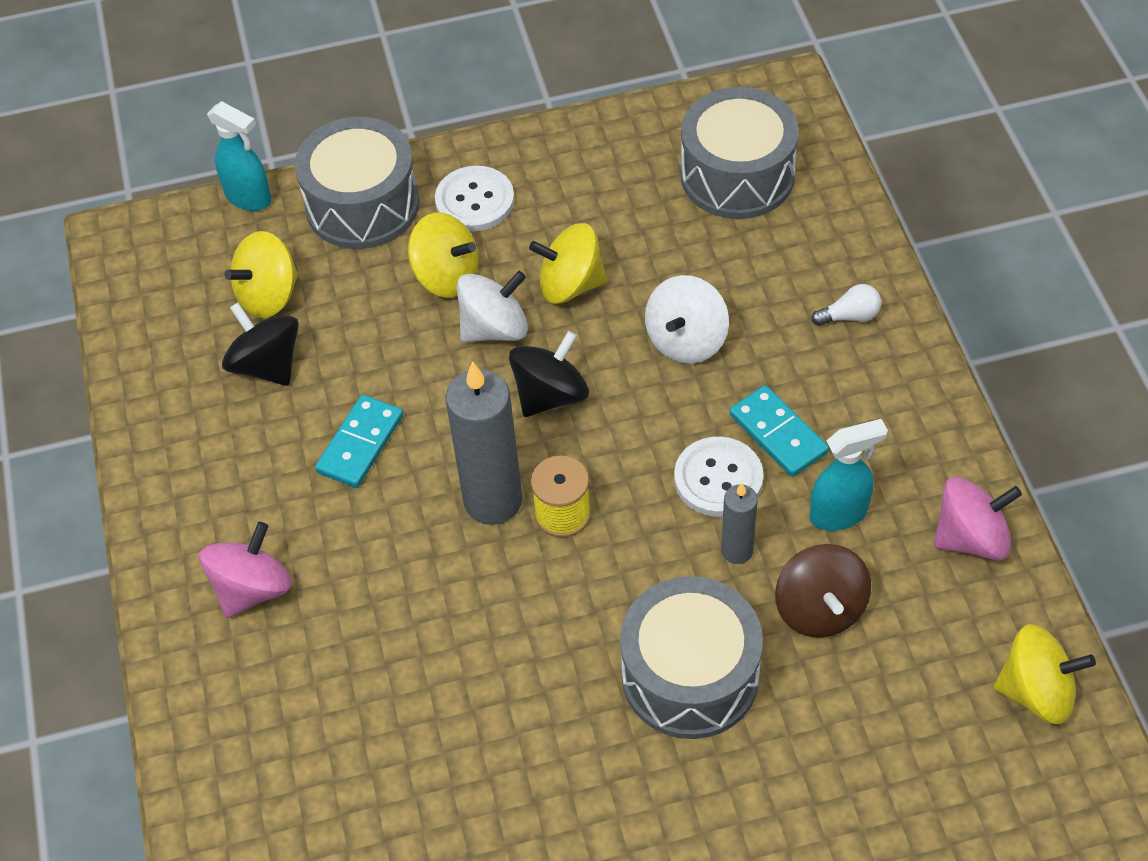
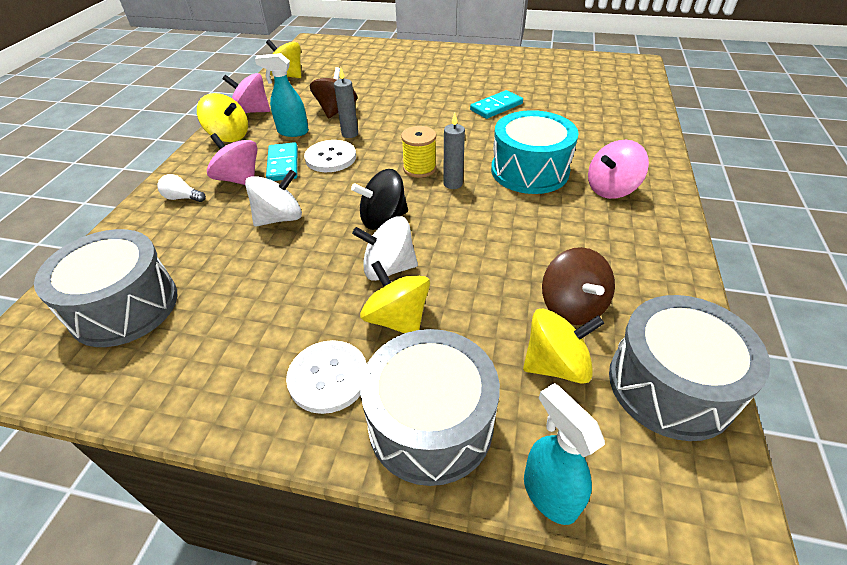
camera: 155 degrees left, 10 degrees down
(267, 365) = (572, 306): black spinning top -> brown spinning top
(360, 444) = (519, 234): turquoise domino -> turquoise domino (496, 107)
(388, 580) = (529, 171): none -> turquoise drum
(493, 501) = (453, 184): grey candle -> grey candle, size x0.53
(570, 285) = (315, 276): yellow spinning top -> yellow spinning top (229, 136)
(690, 675) = (407, 108): grey drum -> grey drum (670, 385)
(811, 378) = (239, 179): none -> pink spinning top

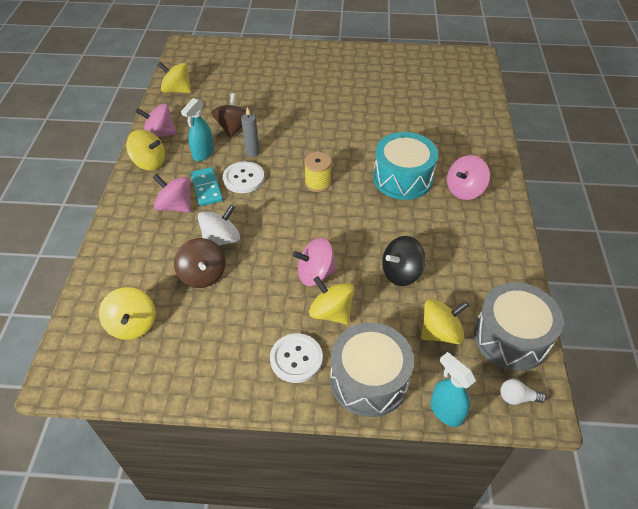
camera: 10 degrees left, 5 degrees up
(124, 306) = (132, 325): grey drum -> yellow spinning top
(182, 198) = (136, 228): white light bulb -> white light bulb (517, 397)
(292, 132) = (203, 154): turquoise spray bottle -> turquoise spray bottle turned 60 degrees counterclockwise
(383, 219) = (301, 232): black spinning top -> black spinning top (401, 273)
(388, 268) = (315, 274): white spinning top -> pink spinning top
(453, 184) = (346, 195): grey candle -> none
(496, 107) = (366, 114): turquoise domino -> none
(572, 306) = (446, 290): brown spinning top -> brown spinning top (203, 275)

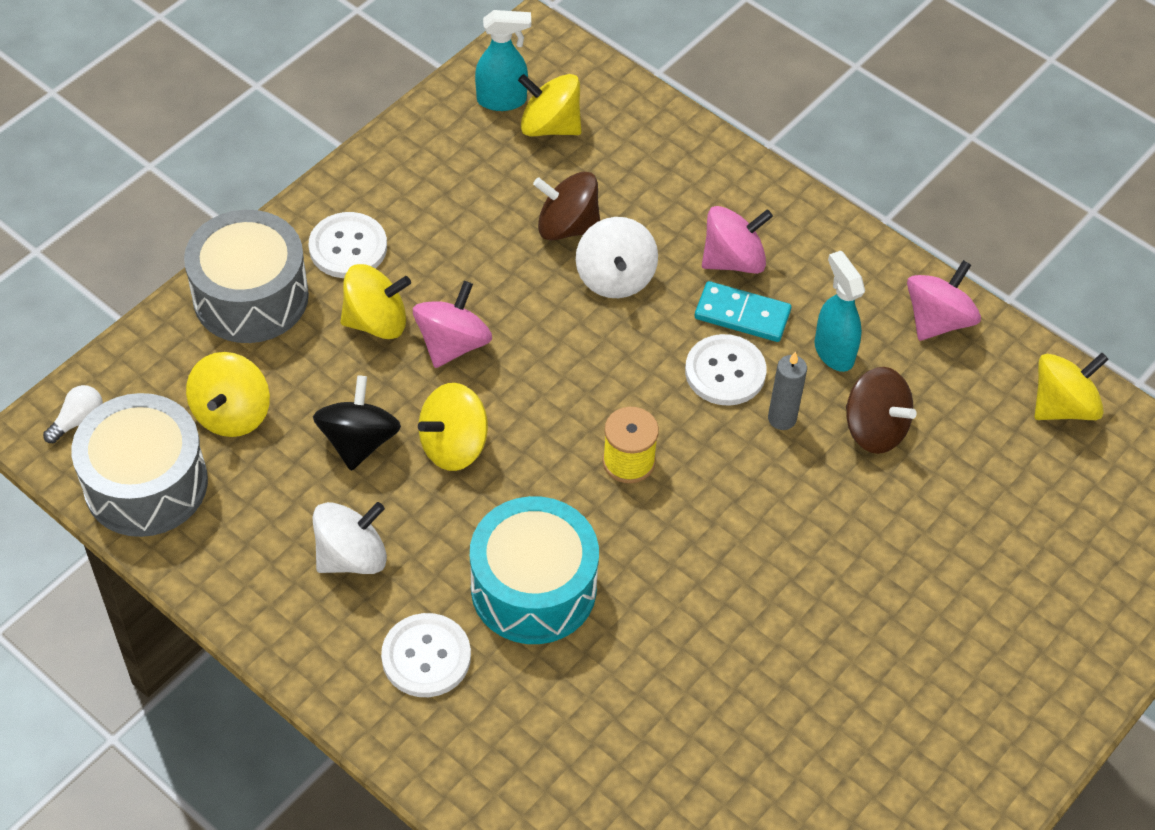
camera: 125 degrees right, 5 degrees up
(149, 162) = (868, 275): yellow spinning top -> yellow spinning top (453, 445)
(445, 411) = (140, 339): turquoise spray bottle -> turquoise spray bottle (502, 100)
(454, 238) = (352, 556): none -> white spinning top
(464, 190) = (426, 657): pink spinning top -> white button

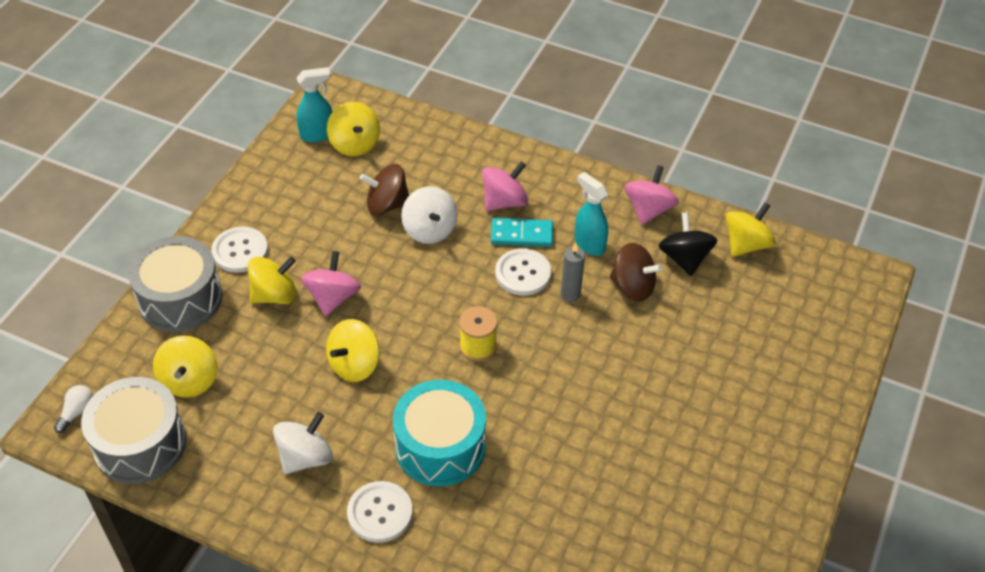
camera: 15 degrees left, 5 degrees down
(359, 441) = (286, 378): black spinning top -> black spinning top (684, 258)
(550, 126) = (355, 144): yellow spinning top -> yellow spinning top turned 120 degrees counterclockwise

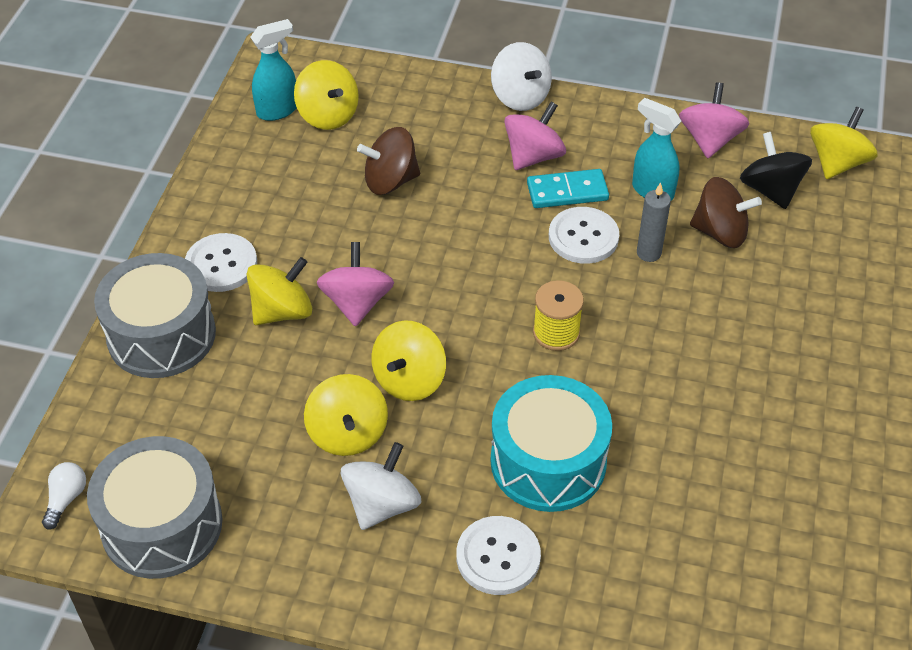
camera: 10 degrees left, 0 degrees up
(189, 380) = (203, 434): yellow spinning top -> yellow spinning top (348, 433)
(430, 230) = (453, 203): white spinning top -> white spinning top (520, 97)

